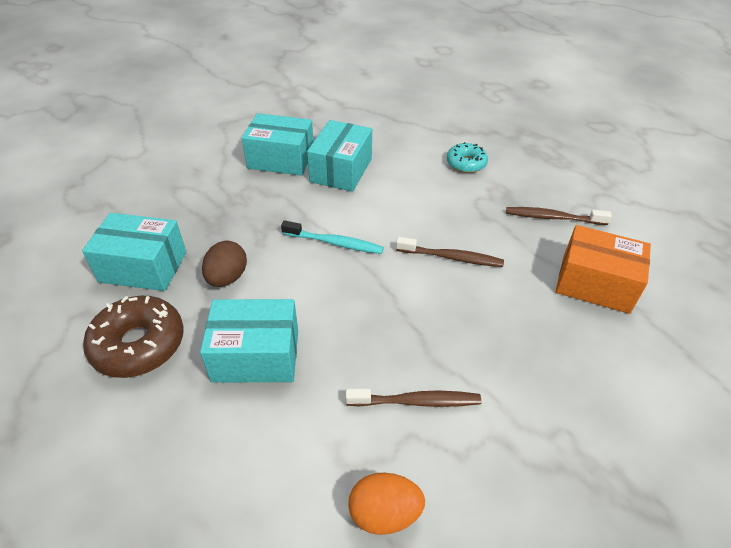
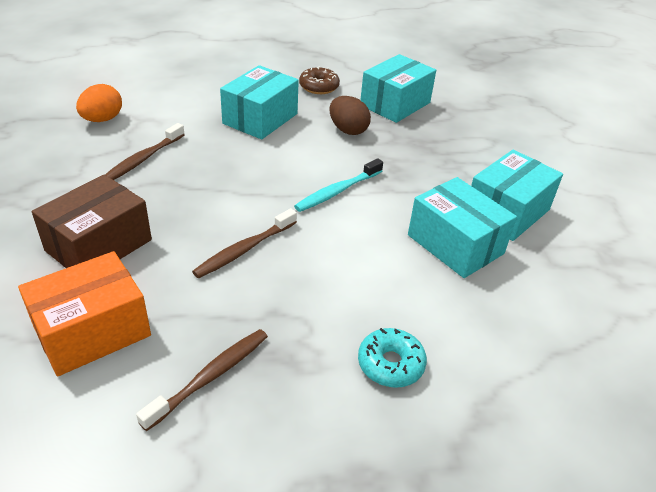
camera: 120 degrees right, 5 degrees down
(139, 344) = (319, 87): brown donut -> brown donut, size x0.61
(540, 339) = (99, 245): none -> brown box

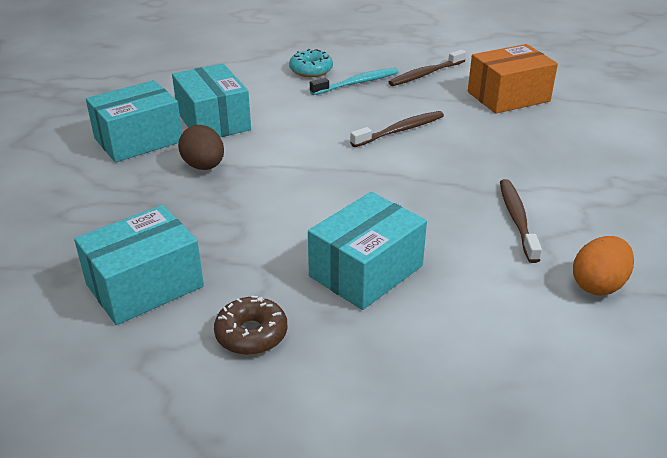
camera: 165 degrees left, 5 degrees down
(99, 245) = (528, 142): brown box -> none
(143, 159) = (517, 219): brown toothbrush -> brown toothbrush turned 45 degrees counterclockwise
(337, 191) = (297, 169): turquoise toothbrush -> turquoise toothbrush (357, 83)
(348, 130) = (247, 242): brown egg -> brown egg (204, 166)

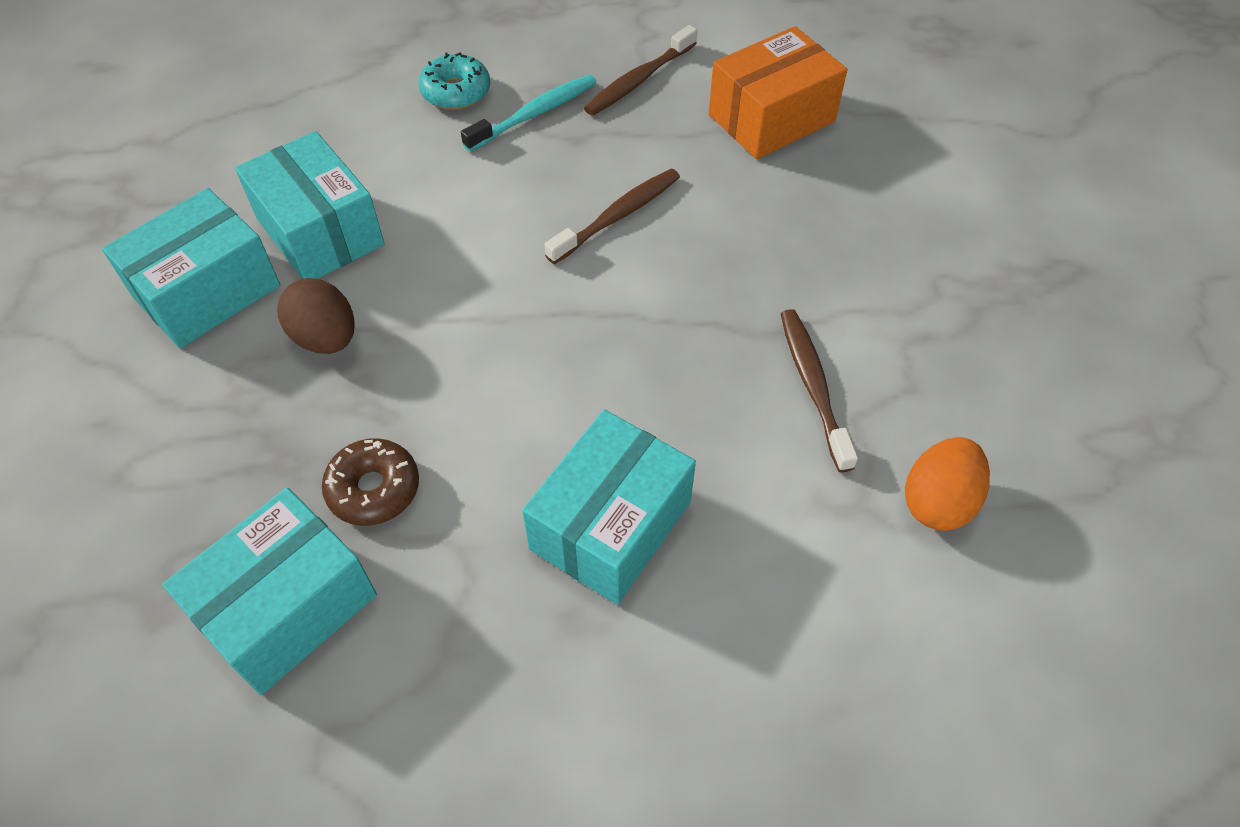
camera: 10 degrees left, 20 degrees up
(251, 334) = (466, 678): brown donut -> brown donut (374, 489)

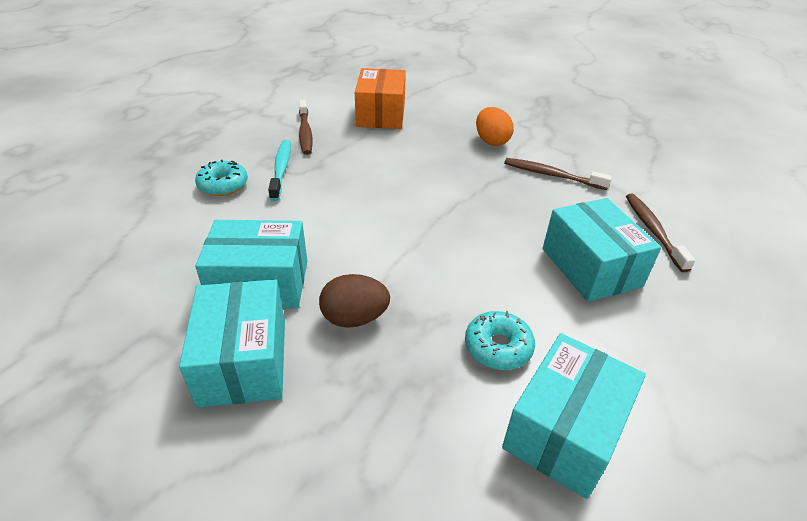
camera: 55 degrees left, 15 degrees down
(287, 607) = (564, 430): turquoise box -> turquoise box turned 45 degrees clockwise
(374, 489) = (498, 347): brown donut -> turquoise donut
(617, 216) = (388, 177): brown toothbrush -> brown toothbrush (653, 230)
(937, 501) = (638, 176): orange egg -> orange egg (491, 141)

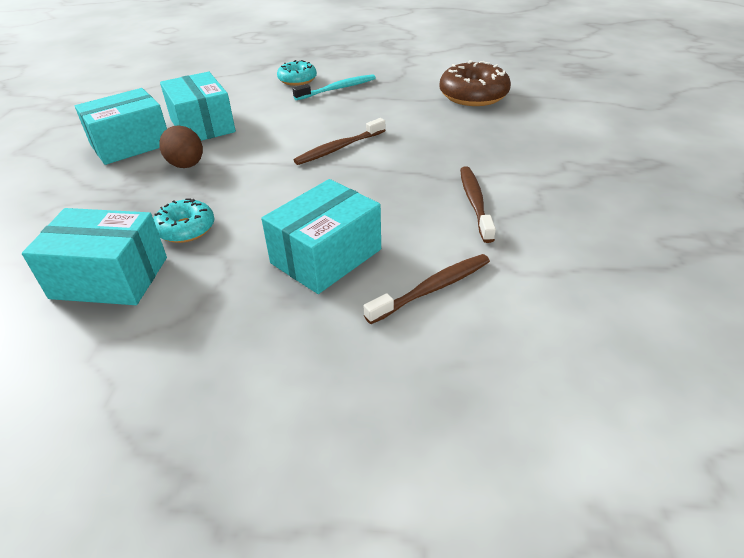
camera: 65 degrees right, 0 degrees up
(305, 132) = (400, 79): brown toothbrush -> brown toothbrush (339, 148)
(381, 114) = (473, 95): orange box -> brown donut
(491, 141) = (499, 155): orange egg -> none

